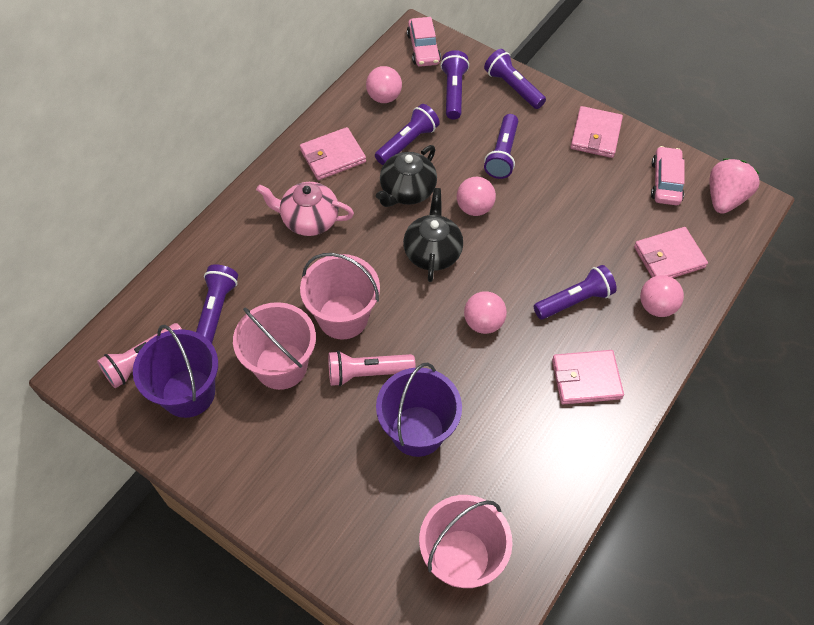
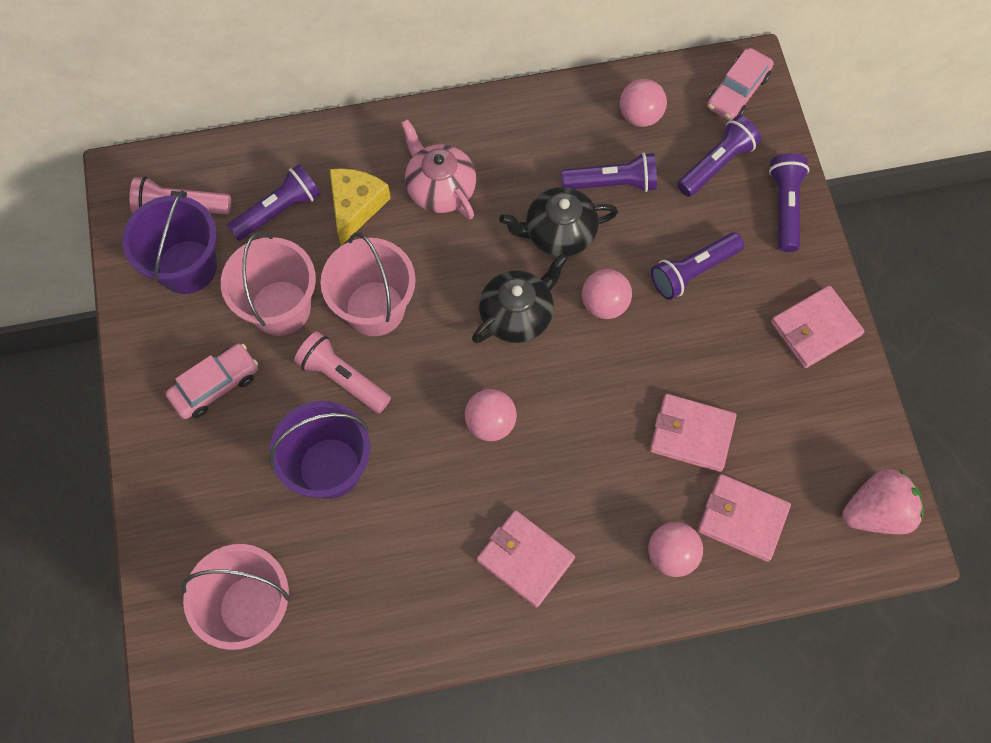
camera: 45 degrees right, 10 degrees up
(266, 269) = (356, 206): none -> yellow cheese
(333, 156) = (527, 140): pink wallet -> pink wallet (691, 434)
(574, 300) = (598, 477): purple flashlight -> none
(665, 182) = (832, 440): pink car -> pink car (215, 385)

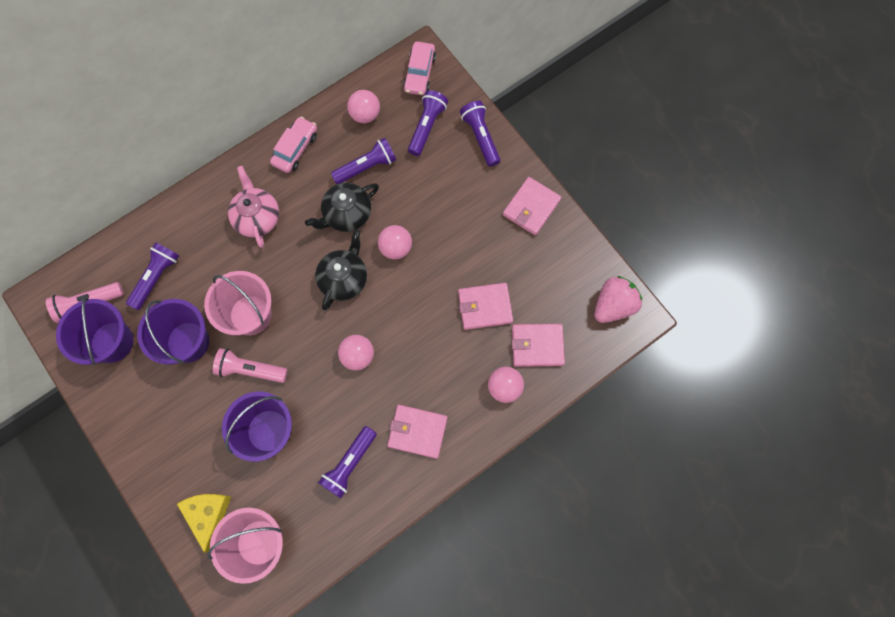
camera: 25 degrees left, 5 degrees up
(215, 385) = (168, 412): pink car -> pink car (295, 149)
(281, 308) = (188, 342): pink bucket -> purple bucket
(356, 206) = (207, 253): yellow cheese -> yellow cheese (208, 514)
(440, 189) = (257, 217): pink teapot -> pink teapot turned 45 degrees clockwise
(693, 271) = (442, 203): purple flashlight -> purple flashlight (349, 464)

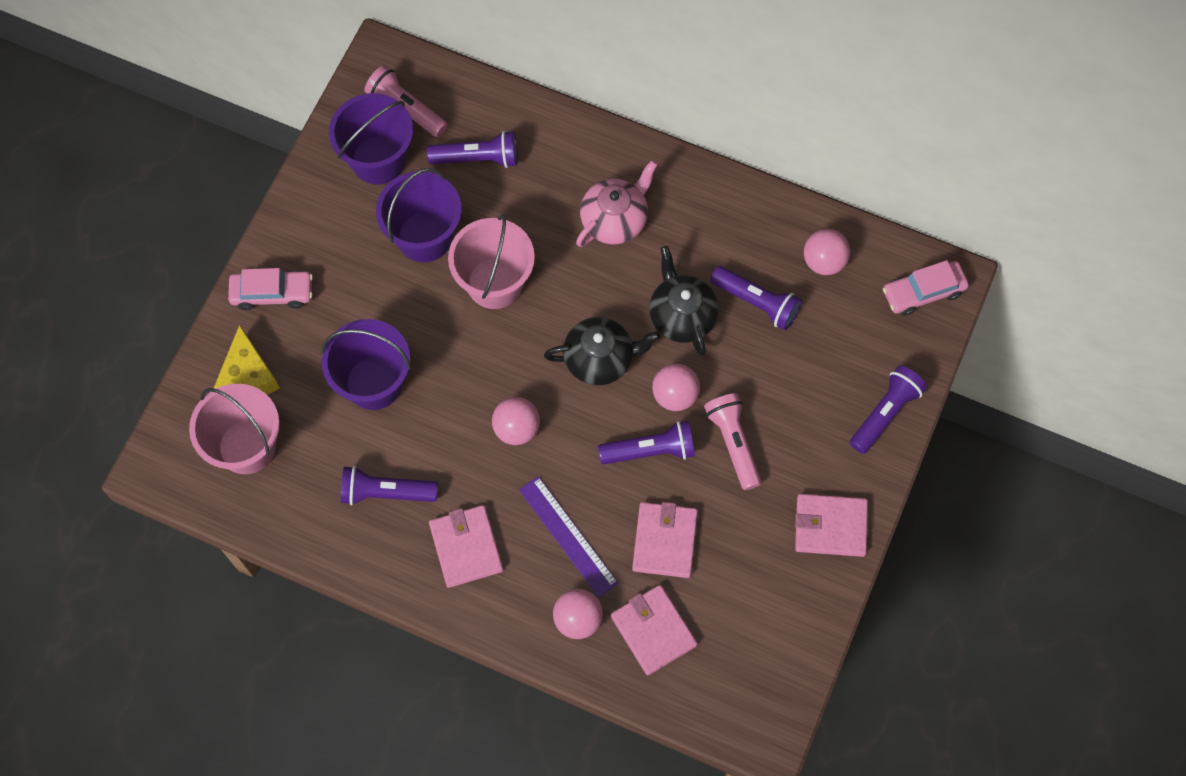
camera: 60 degrees right, 5 degrees down
(208, 514) = (248, 375): yellow cheese -> yellow cheese turned 120 degrees clockwise
(250, 370) = (431, 321): pink flashlight -> pink flashlight (733, 443)
(295, 149) = (727, 210): pink car -> pink car (272, 293)
(347, 214) = (682, 316): black teapot -> black teapot turned 45 degrees clockwise
(427, 127) = (856, 342): purple flashlight -> purple flashlight (650, 450)
(447, 363) = (568, 536): none -> purple ruler
(485, 307) = (664, 541): pink wallet -> pink wallet turned 45 degrees clockwise
(613, 305) = (763, 697): pink strawberry -> none

